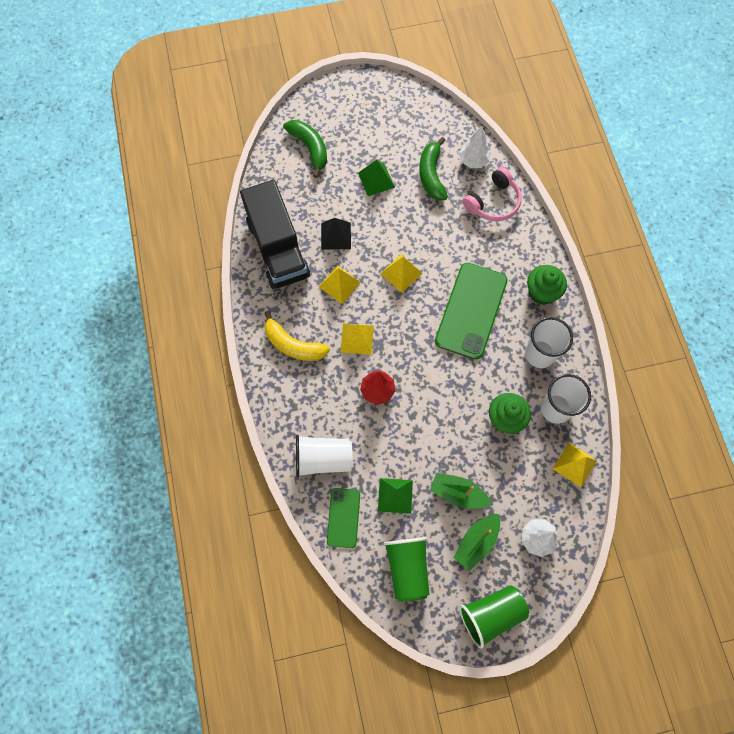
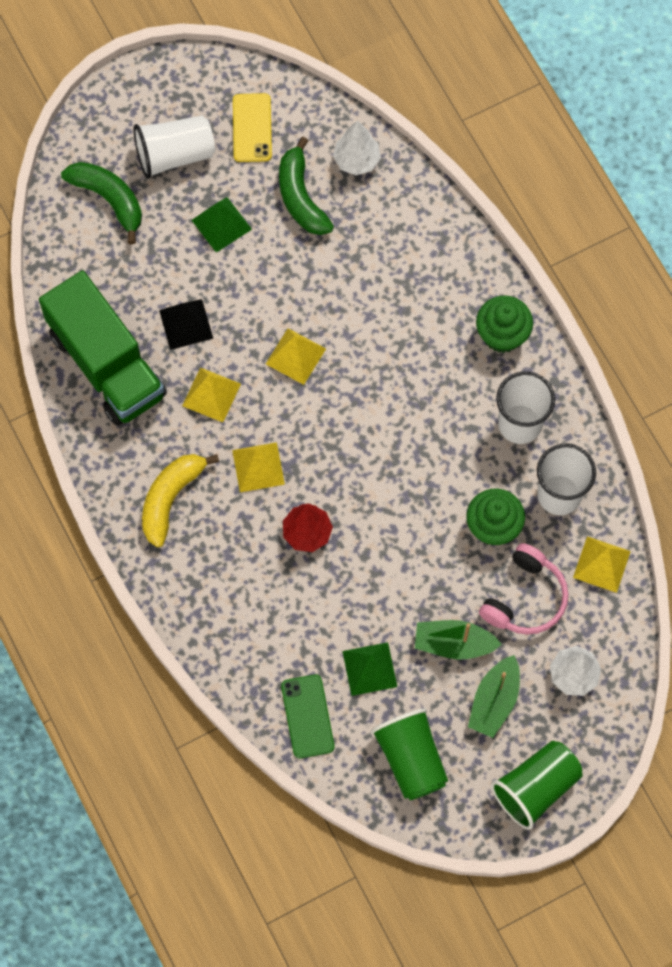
camera: 15 degrees left, 0 degrees up
(278, 249) = (107, 364): black truck -> green truck
(293, 345) = (171, 499): yellow banana -> yellow banana turned 105 degrees clockwise
(323, 459) = (257, 645): white cup -> white cup (175, 155)
(411, 126) = (252, 128): none -> yellow phone
(471, 310) = (409, 386): green phone -> none
(493, 202) = (401, 217): pink headphones -> pink headphones (525, 598)

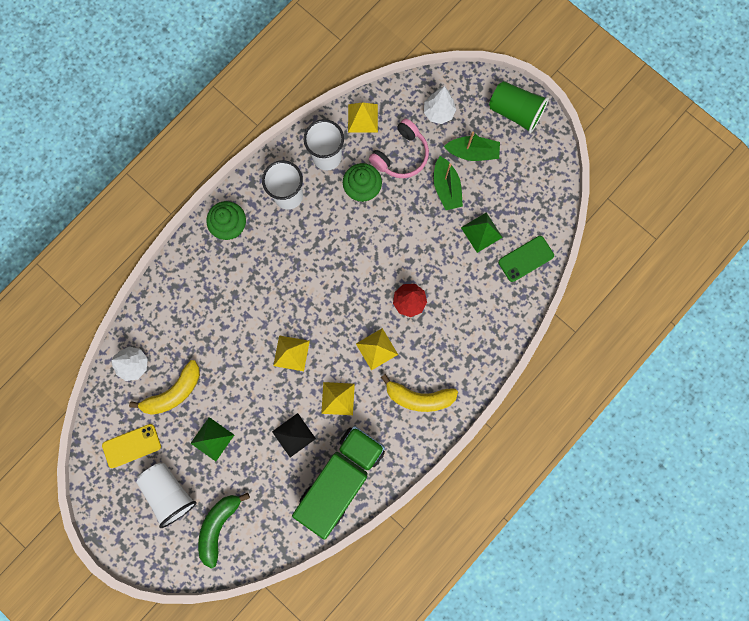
camera: 110 degrees left, 10 degrees up
(301, 197) = (174, 392): green banana -> yellow banana
(411, 759) = (527, 189): green cup -> none
(525, 598) = (401, 155): pink headphones -> pink headphones turned 120 degrees clockwise

